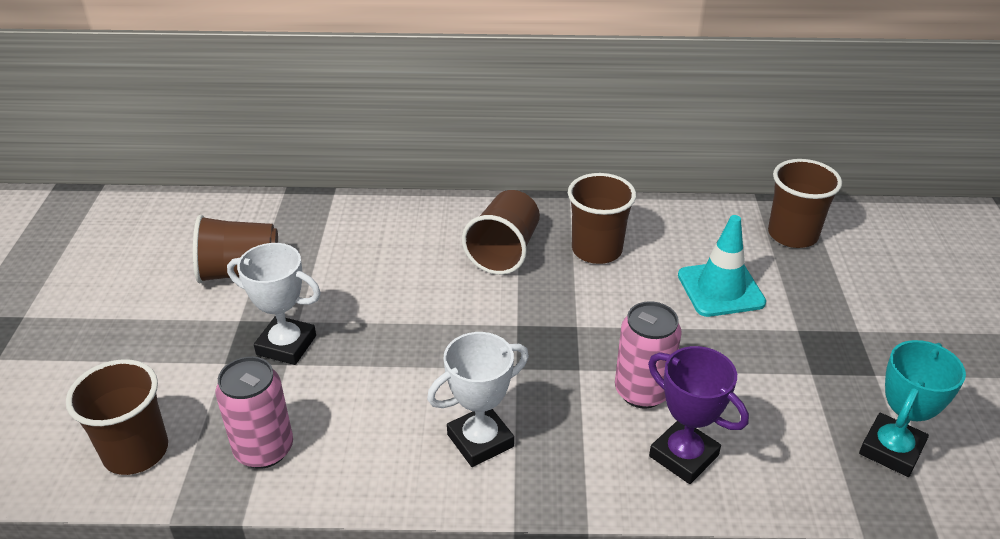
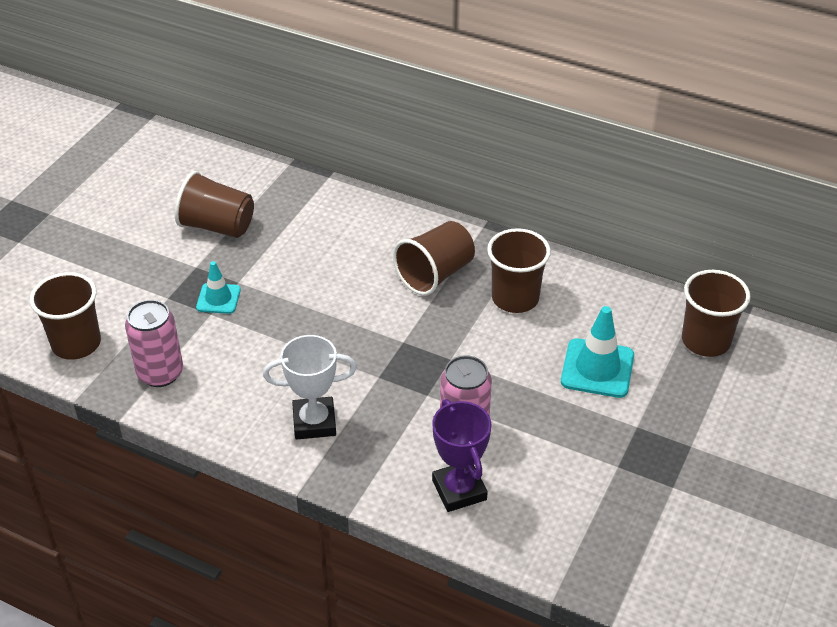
camera: 25 degrees right, 5 degrees up
(286, 345) = (218, 299): white trophy -> turquoise traffic cone
(891, 449) = (632, 548): turquoise trophy -> none

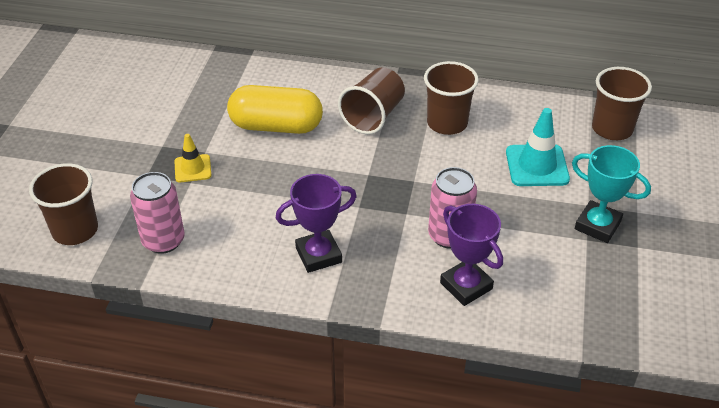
camera: 15 degrees left, 0 degrees up
(217, 226) = (169, 109): brown cup -> none
(218, 299) = (193, 168): turquoise traffic cone -> yellow traffic cone
(314, 422) = (318, 255): white trophy -> purple trophy
(324, 267) = (276, 126): none -> yellow capsule
(637, 452) = (597, 225): none -> turquoise trophy

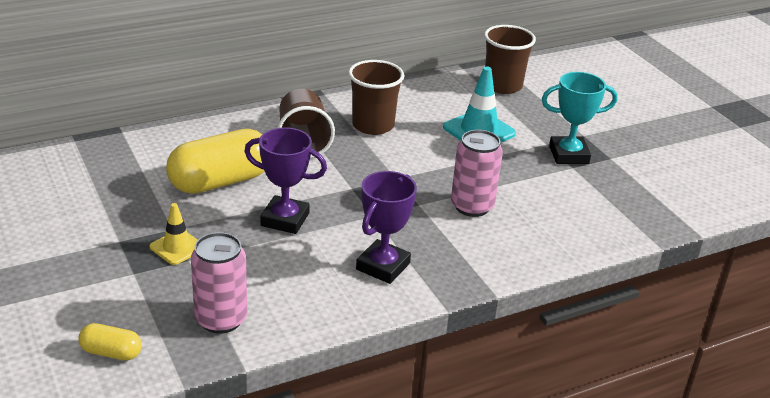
camera: 40 degrees left, 10 degrees down
(75, 230) = (111, 352): brown cup -> yellow capsule
(466, 286) = (526, 236): purple trophy -> purple trophy (285, 219)

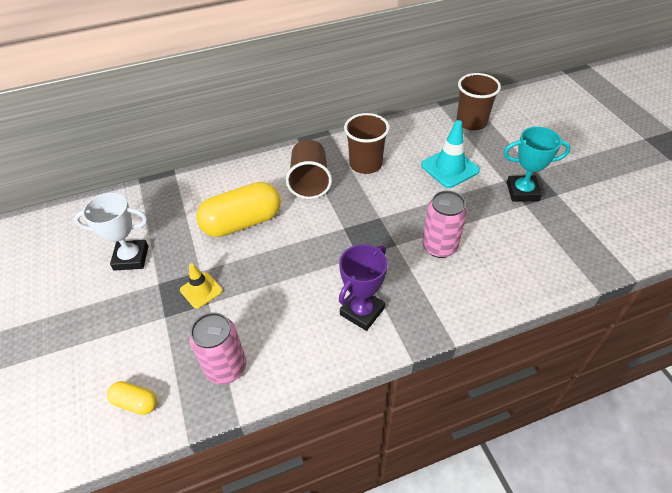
camera: 10 degrees right, 15 degrees up
(78, 216) = (131, 258): none -> white trophy
(285, 219) = (288, 261): purple trophy -> none

